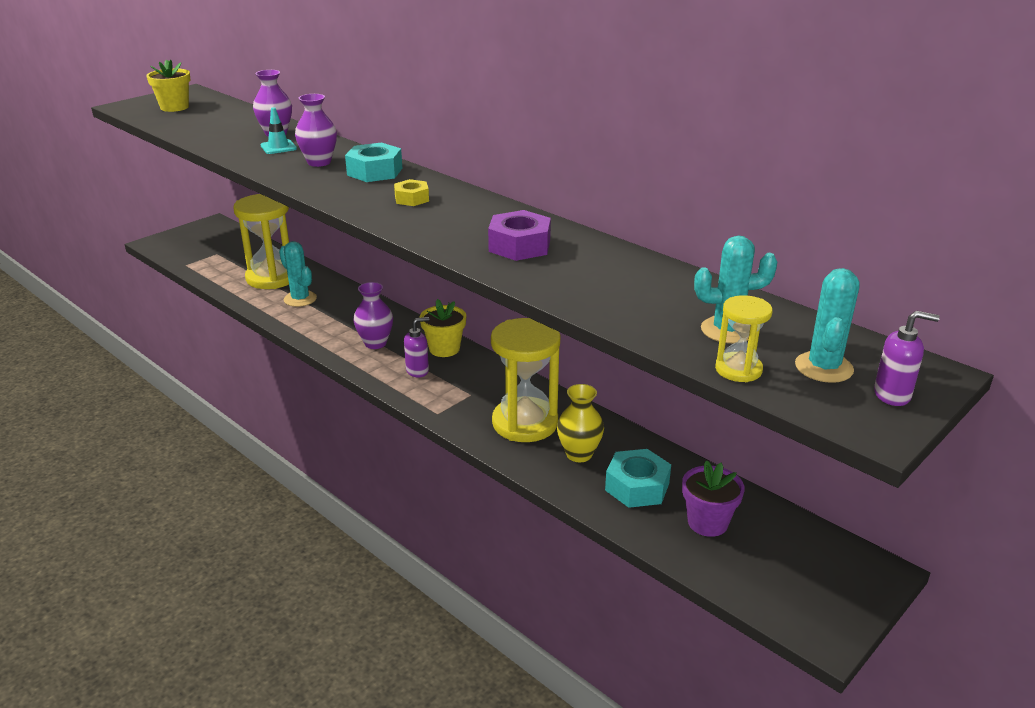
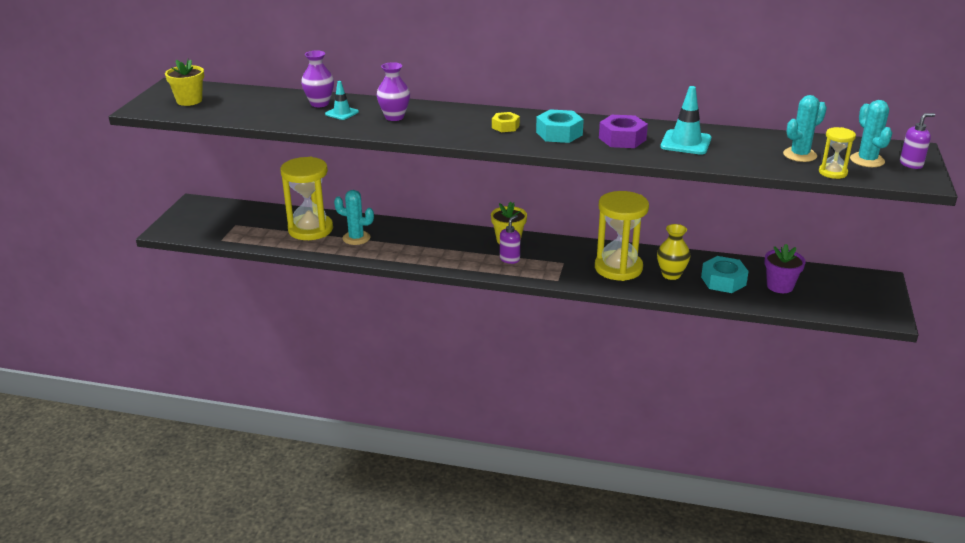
camera: 30 degrees left, 0 degrees up
(375, 171) = (447, 114): turquoise nut -> turquoise nut (559, 133)
(375, 343) = (456, 251): purple vase -> none
(592, 271) = (685, 143): none -> turquoise traffic cone

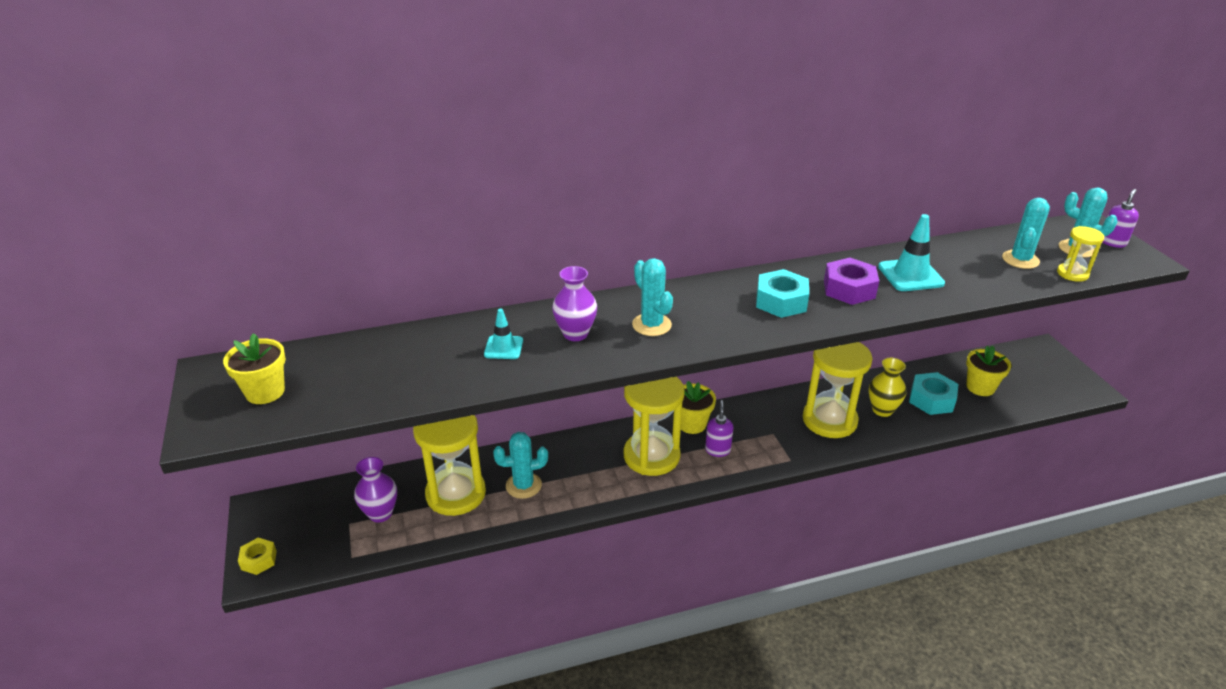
camera: 30 degrees left, 5 degrees up
(319, 104) = (457, 340): purple vase -> purple vase (380, 513)
(450, 124) = (651, 325): none -> turquoise cactus
(458, 248) = (651, 456): none -> yellow hourglass
(505, 126) = (715, 309): yellow nut -> yellow nut (259, 560)
(780, 286) = (980, 387): purple flower pot -> yellow flower pot

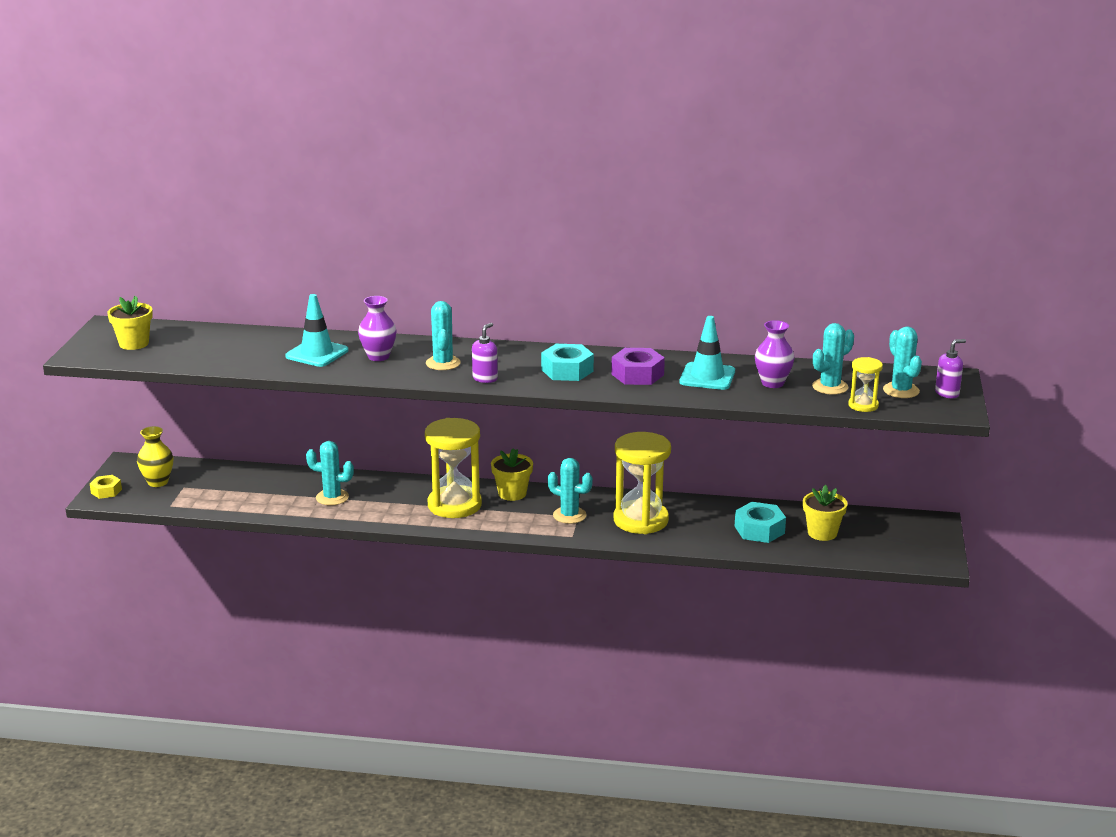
camera: 25 degrees right, 10 degrees down
(380, 513) = (210, 487): purple vase -> purple vase (772, 383)
(456, 494) = (276, 489): yellow hourglass -> none
(503, 348) = (317, 353): turquoise traffic cone -> turquoise traffic cone, size x1.64
(717, 450) = (515, 515): purple soap dispenser -> purple soap dispenser (485, 378)
(765, 434) = (569, 515): none -> turquoise cactus
(882, 410) = (700, 525): yellow vase -> yellow vase (158, 482)

